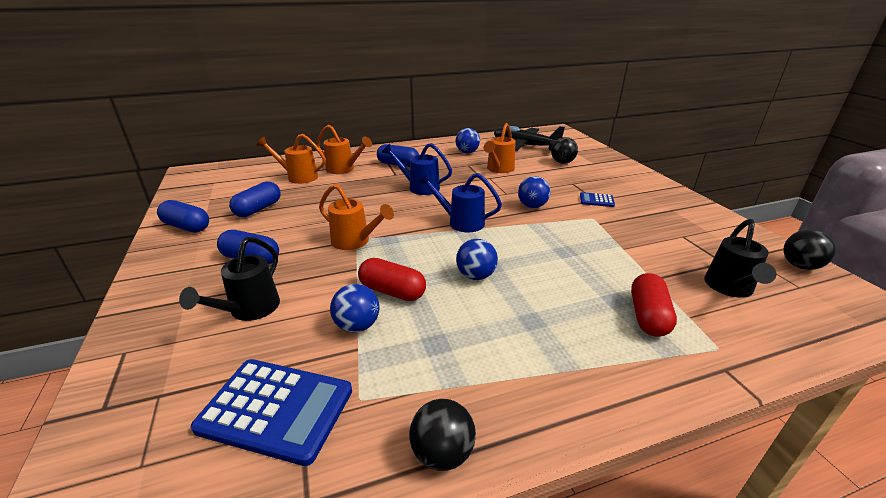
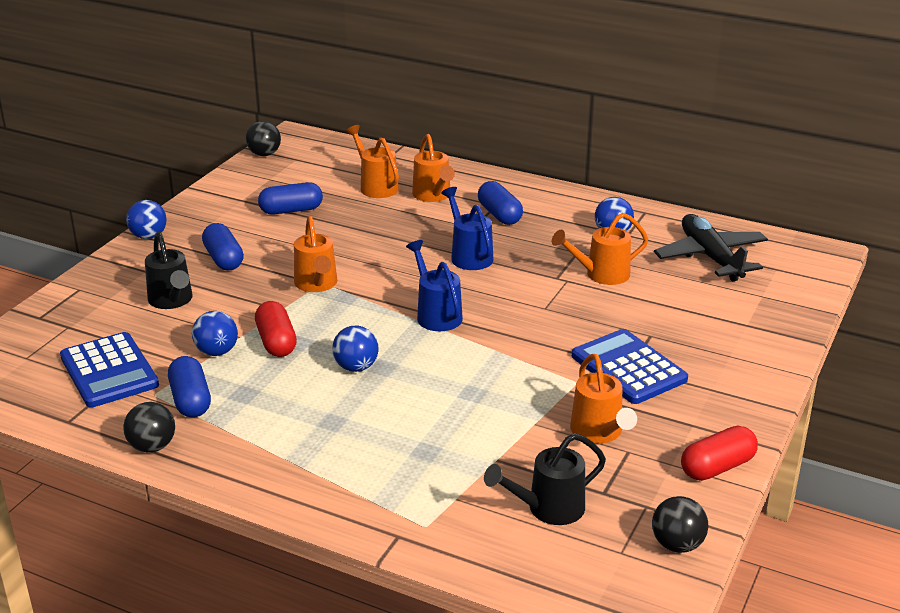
camera: 45 degrees right, 0 degrees up
(187, 227) = (218, 203): blue capsule -> blue capsule (190, 400)
(249, 310) = (172, 301): black watering can -> black watering can turned 90 degrees counterclockwise
(532, 206) = (540, 336): blue ball -> blue ball (148, 236)
(562, 162) = (704, 304): black ball -> black ball (264, 154)
(596, 200) = (628, 368): blue calculator -> blue calculator, size x2.12
(648, 316) = (423, 476): red capsule -> red capsule (717, 467)
(654, 235) = (599, 433): none -> orange watering can

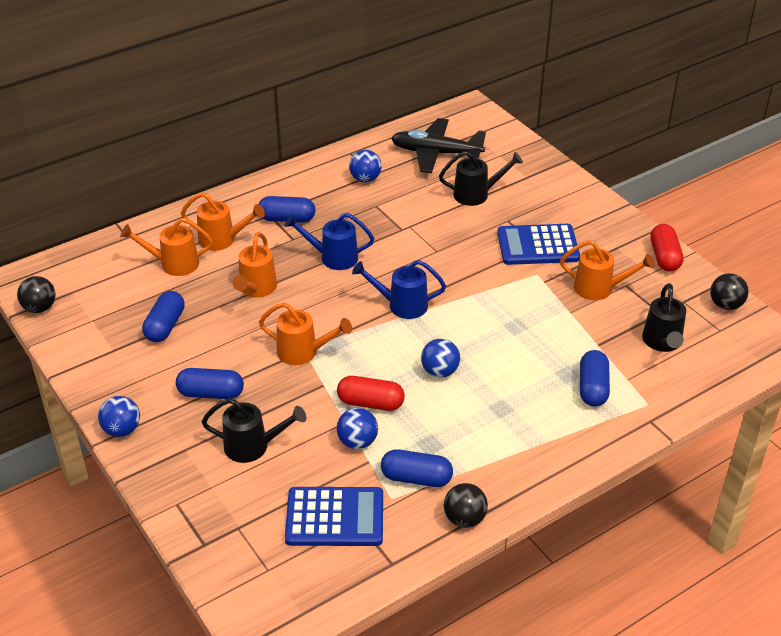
camera: 60 degrees left, 10 degrees up
(418, 476) = (592, 388): none -> blue capsule
(601, 274) = (416, 208): orange watering can -> orange watering can (256, 289)
(670, 302) = (476, 194): none -> black watering can

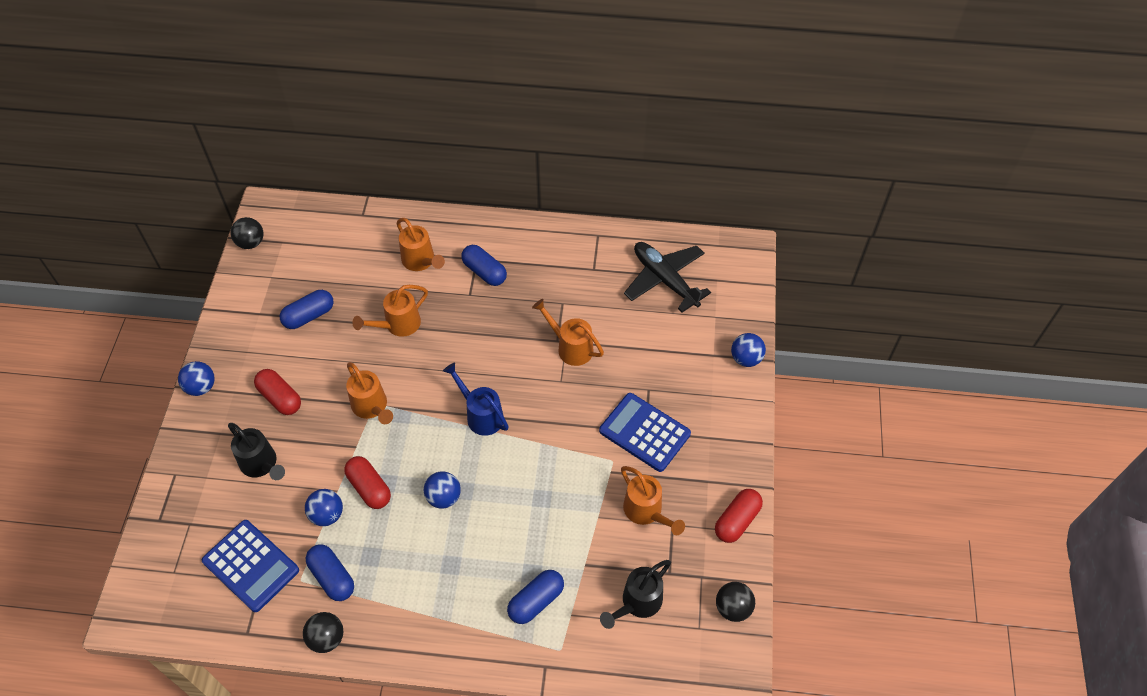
camera: 40 degrees right, 15 degrees up
(174, 264) = (368, 262): orange watering can -> orange watering can (571, 347)
(211, 393) = (280, 398): blue capsule -> red capsule
(333, 257) = (479, 333): blue watering can -> none
(365, 179) = (581, 270): blue ball -> blue ball (746, 359)
(476, 194) = (652, 345): black watering can -> none

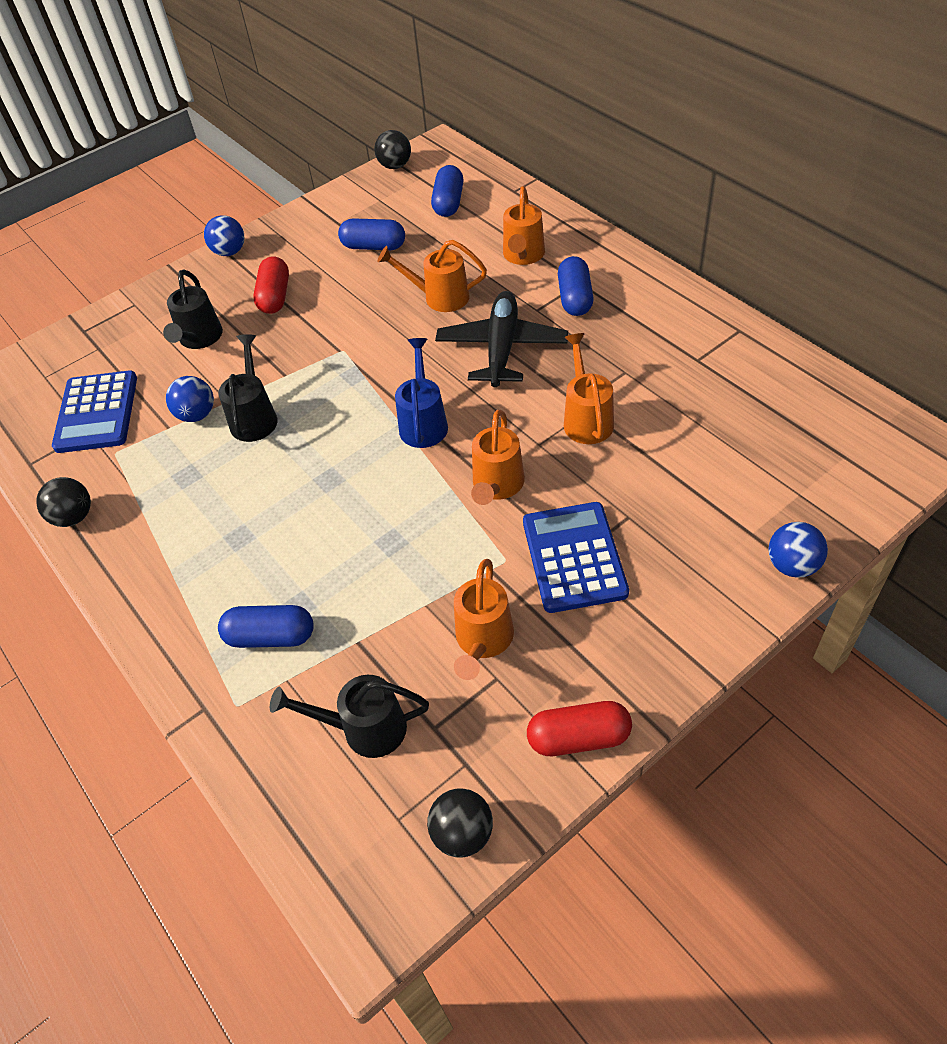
camera: 50 degrees right, 5 degrees down
(332, 577) = (138, 469): blue capsule -> blue capsule (448, 203)
(369, 488) = (254, 417): red capsule -> black watering can
(371, 407) = (336, 351): orange watering can -> orange watering can (497, 486)
(444, 497) = (304, 472): blue ball -> none
(665, 280) = (774, 418): black plane -> black plane (502, 348)

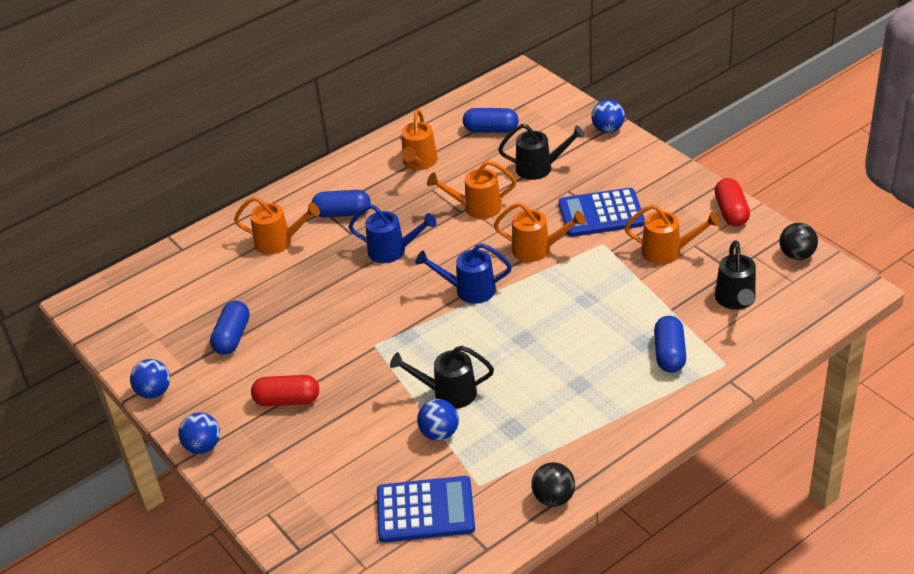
camera: 90 degrees left, 10 degrees down
(199, 339) = (336, 449): black watering can -> black watering can (539, 168)
(308, 211) = (154, 392): none -> blue ball
(395, 166) = (103, 332): black ball -> none
(440, 297) = (319, 289): orange watering can -> orange watering can (419, 163)
(448, 203) = (183, 290): blue capsule -> blue capsule (491, 130)
(502, 348) = (392, 251): black plane -> blue watering can

